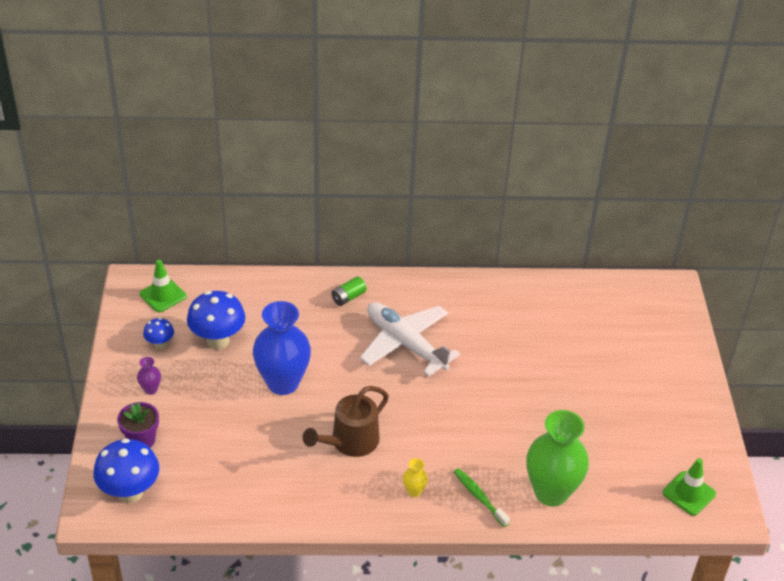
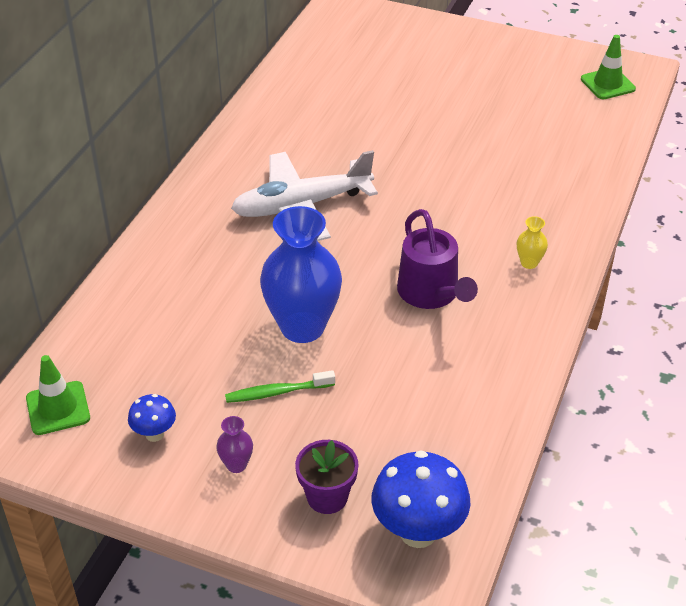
camera: 65 degrees left, 0 degrees up
(218, 340) = (187, 371): blue mushroom -> none
(348, 297) = (192, 230): green battery -> none
(350, 442) = (431, 293): brown watering can -> purple watering can
(479, 497) = (557, 217): green toothbrush -> green toothbrush (277, 392)
(551, 492) = (571, 166): green vase -> none

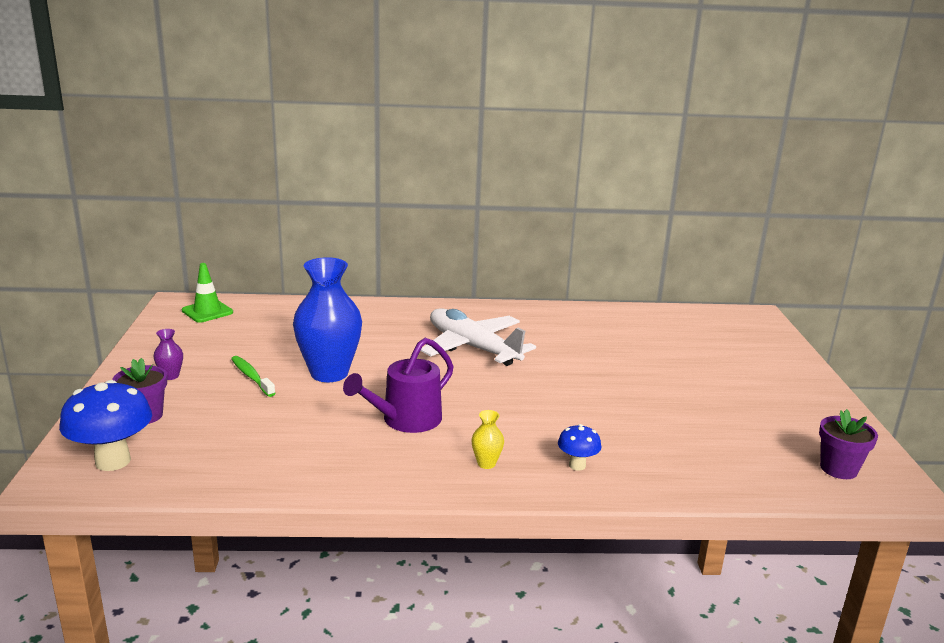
camera: 65 degrees right, 20 degrees down
(154, 434) = (193, 344): blue mushroom -> blue mushroom (577, 465)
(607, 84) = (838, 469): green traffic cone -> purple flower pot

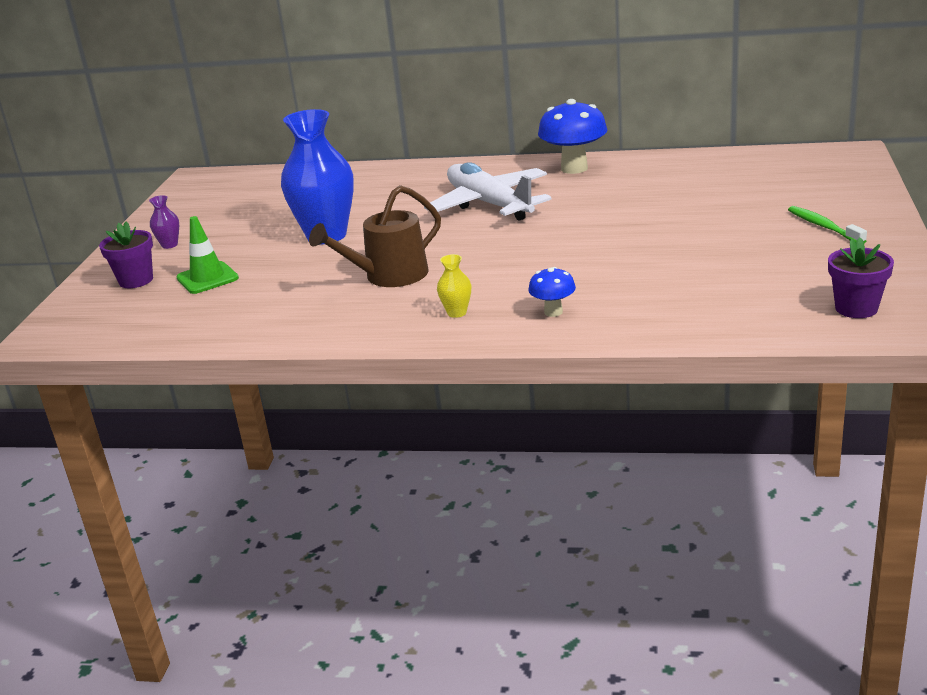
camera: 15 degrees right, 5 degrees up
(113, 461) = (97, 319): blue mushroom -> blue mushroom (574, 168)
(207, 311) = (222, 184): green traffic cone -> green traffic cone (207, 278)
(251, 377) = (247, 242): green toothbrush -> green toothbrush (823, 226)
(406, 420) = (389, 276): purple watering can -> brown watering can

